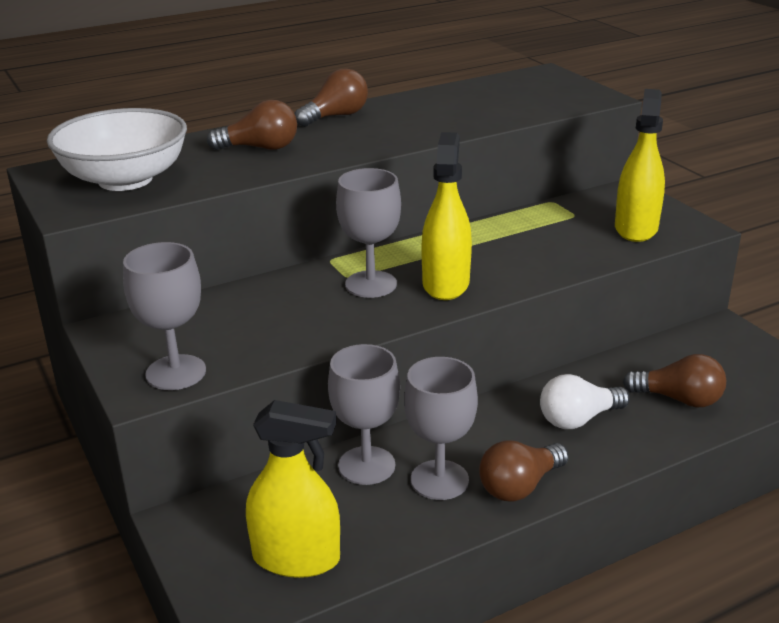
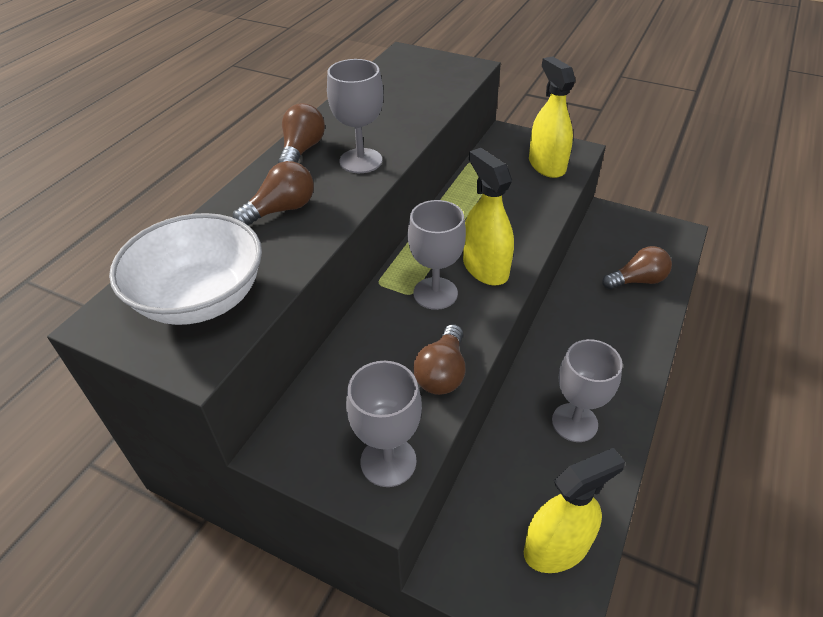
camera: 35 degrees left, 15 degrees up
(366, 465) = (519, 438): grey goblet -> grey goblet (361, 161)
(519, 486) = (623, 398): brown light bulb -> brown light bulb (442, 373)
(578, 419) = (601, 326): white light bulb -> none

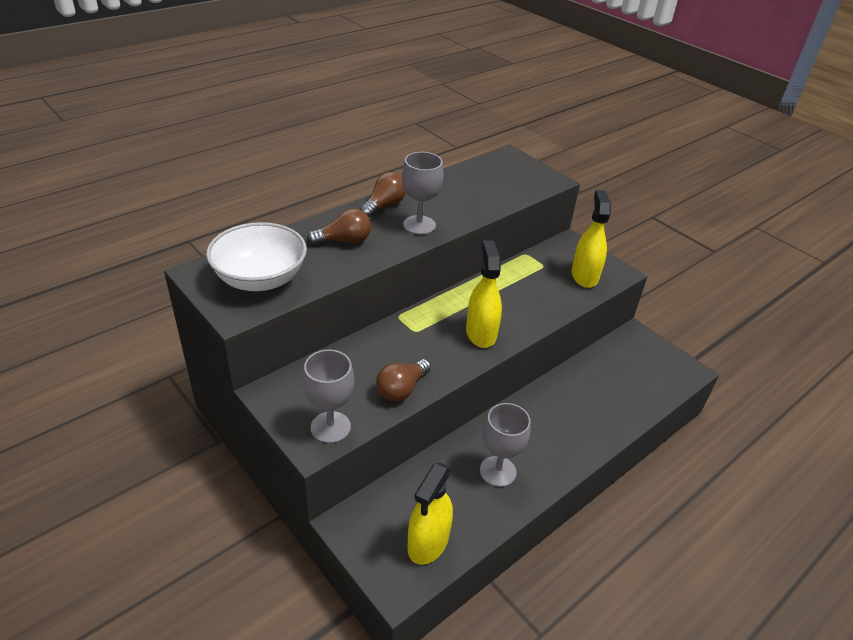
camera: 20 degrees right, 5 degrees down
(435, 293) = (433, 337): grey goblet -> none
(556, 547) = (428, 542): yellow spray bottle -> yellow spray bottle turned 120 degrees clockwise
(637, 280) = (622, 393): brown light bulb -> none

